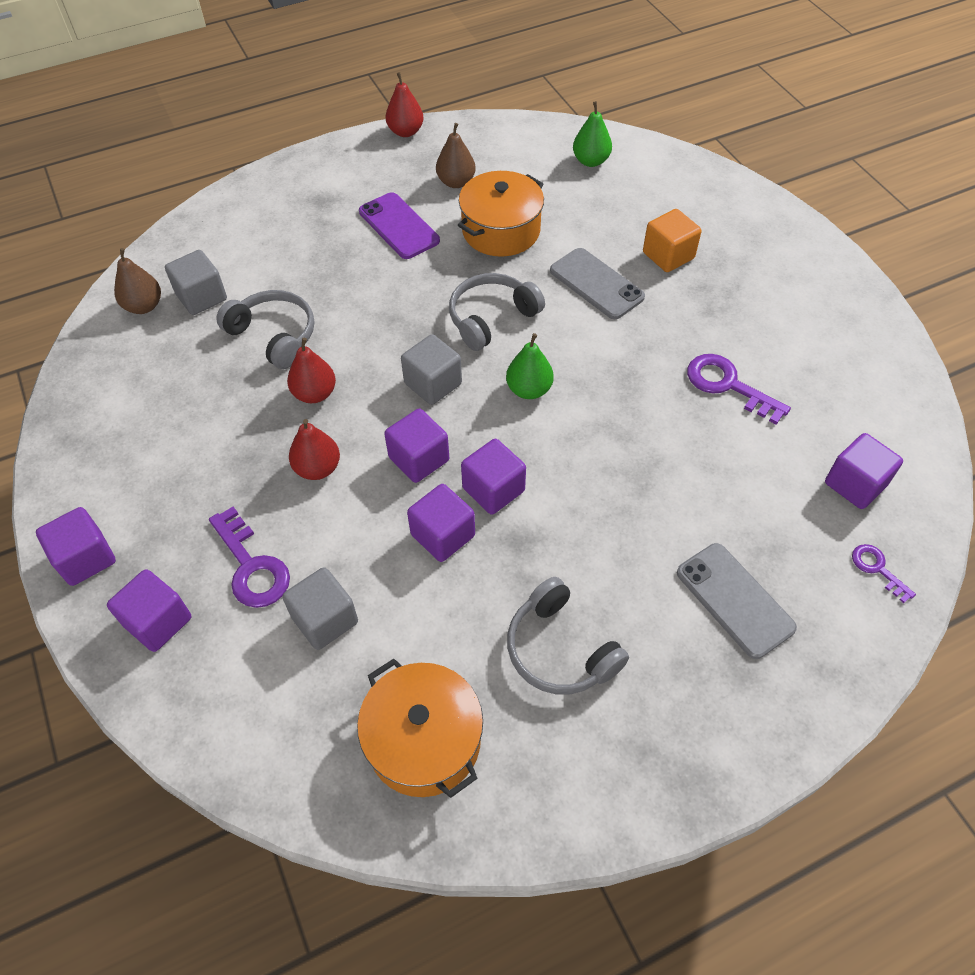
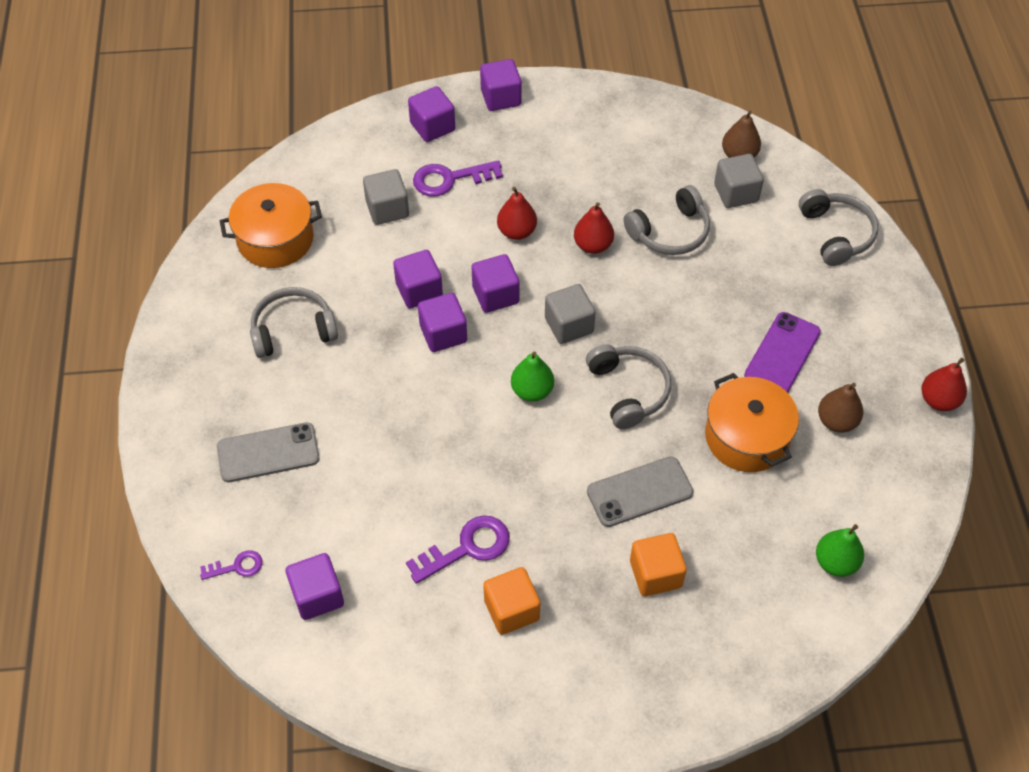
camera: 110 degrees right, 0 degrees up
(237, 217) = (836, 234): none -> grey headphones
(399, 226) = (782, 354): purple phone -> purple phone turned 45 degrees counterclockwise
(764, 336) = (511, 610): none -> orange cube

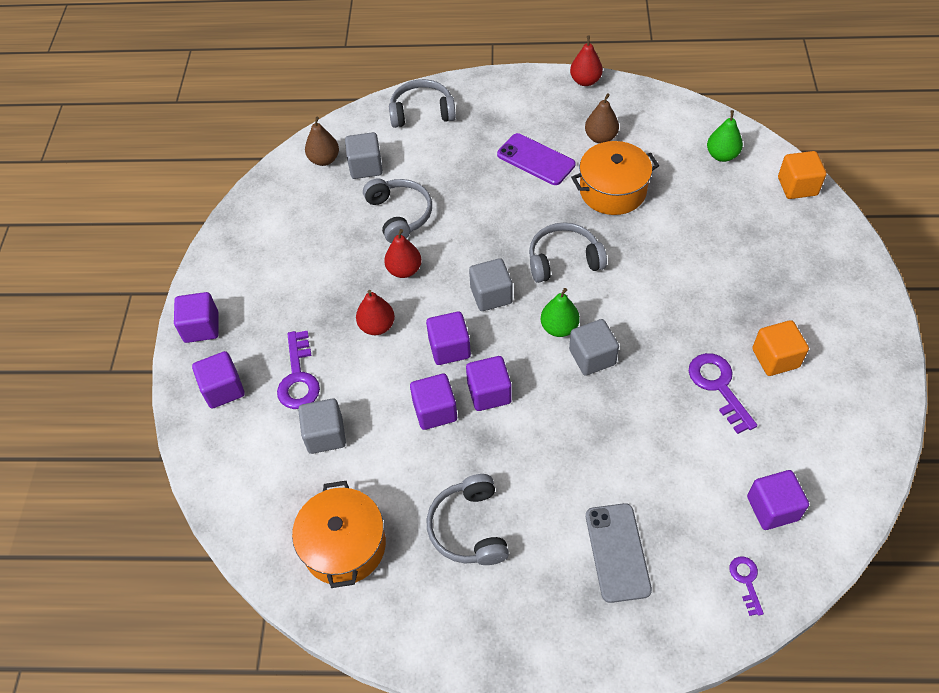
camera: 80 degrees left, 0 degrees up
(496, 423) = (592, 357): none -> grey cube
(639, 492) = (663, 262): grey phone -> none
(655, 574) = (737, 260): orange cube -> orange cube (797, 186)

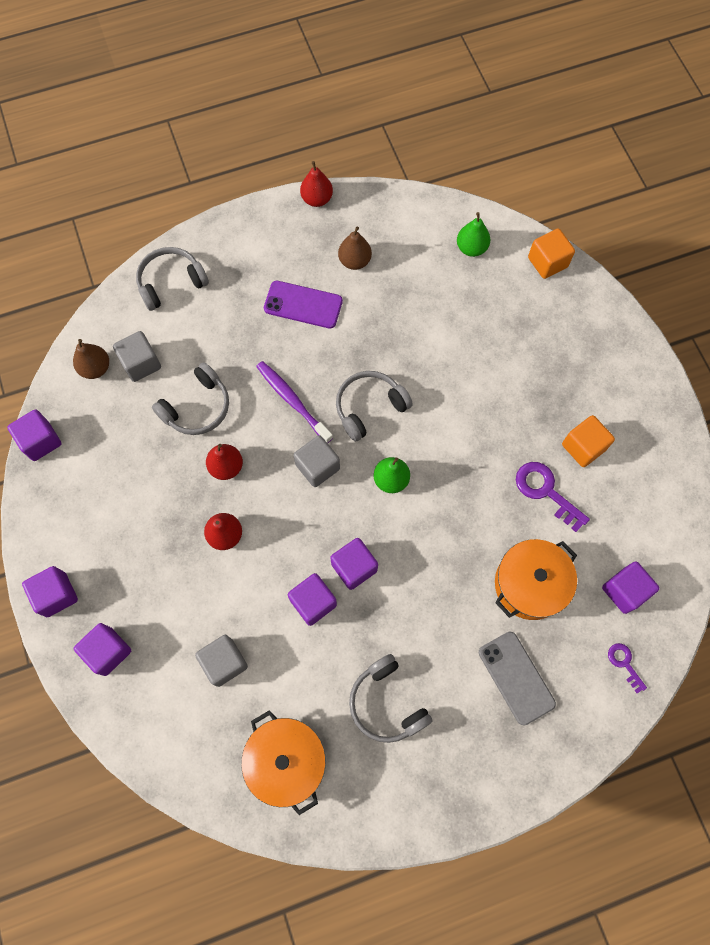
camera: 25 degrees left, 15 degrees up
(298, 377) = (174, 613): purple key -> none
(400, 215) = (197, 407): grey headphones -> grey headphones turned 90 degrees clockwise
(449, 348) = (301, 534): purple cube -> purple cube (41, 441)
(491, 234) = (292, 401): none -> purple toothbrush
(592, 357) = (430, 500): grey cube -> none
(612, 191) = (386, 318): orange pot -> orange pot (530, 584)

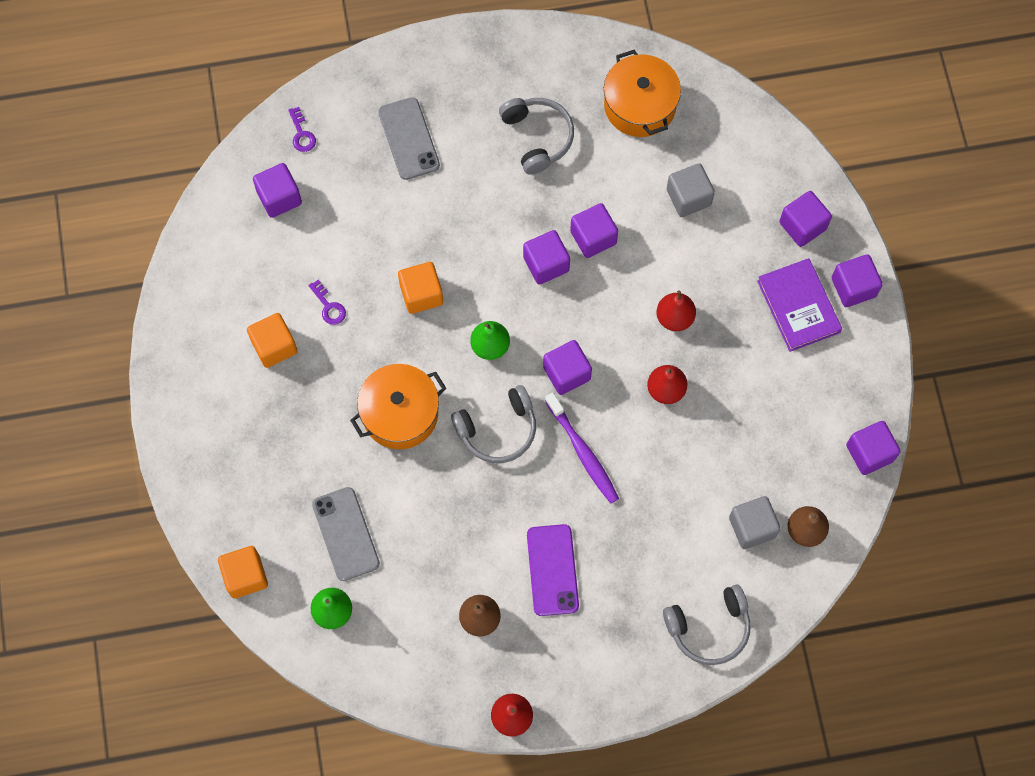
camera: 170 degrees left, 0 degrees up
(109, 566) = (798, 306): none -> purple book
(197, 407) = (691, 462): grey headphones -> none
(303, 305) = (552, 570): purple phone -> purple phone turned 60 degrees clockwise
(317, 467) = (566, 373): grey cube -> purple cube
(464, 517) = (421, 294): none -> orange cube
(477, 305) = (345, 534): none -> grey phone
(530, 584) = (371, 219): orange pot -> orange pot (400, 413)
(545, 491) = (329, 306): purple key -> purple key, size x0.57

